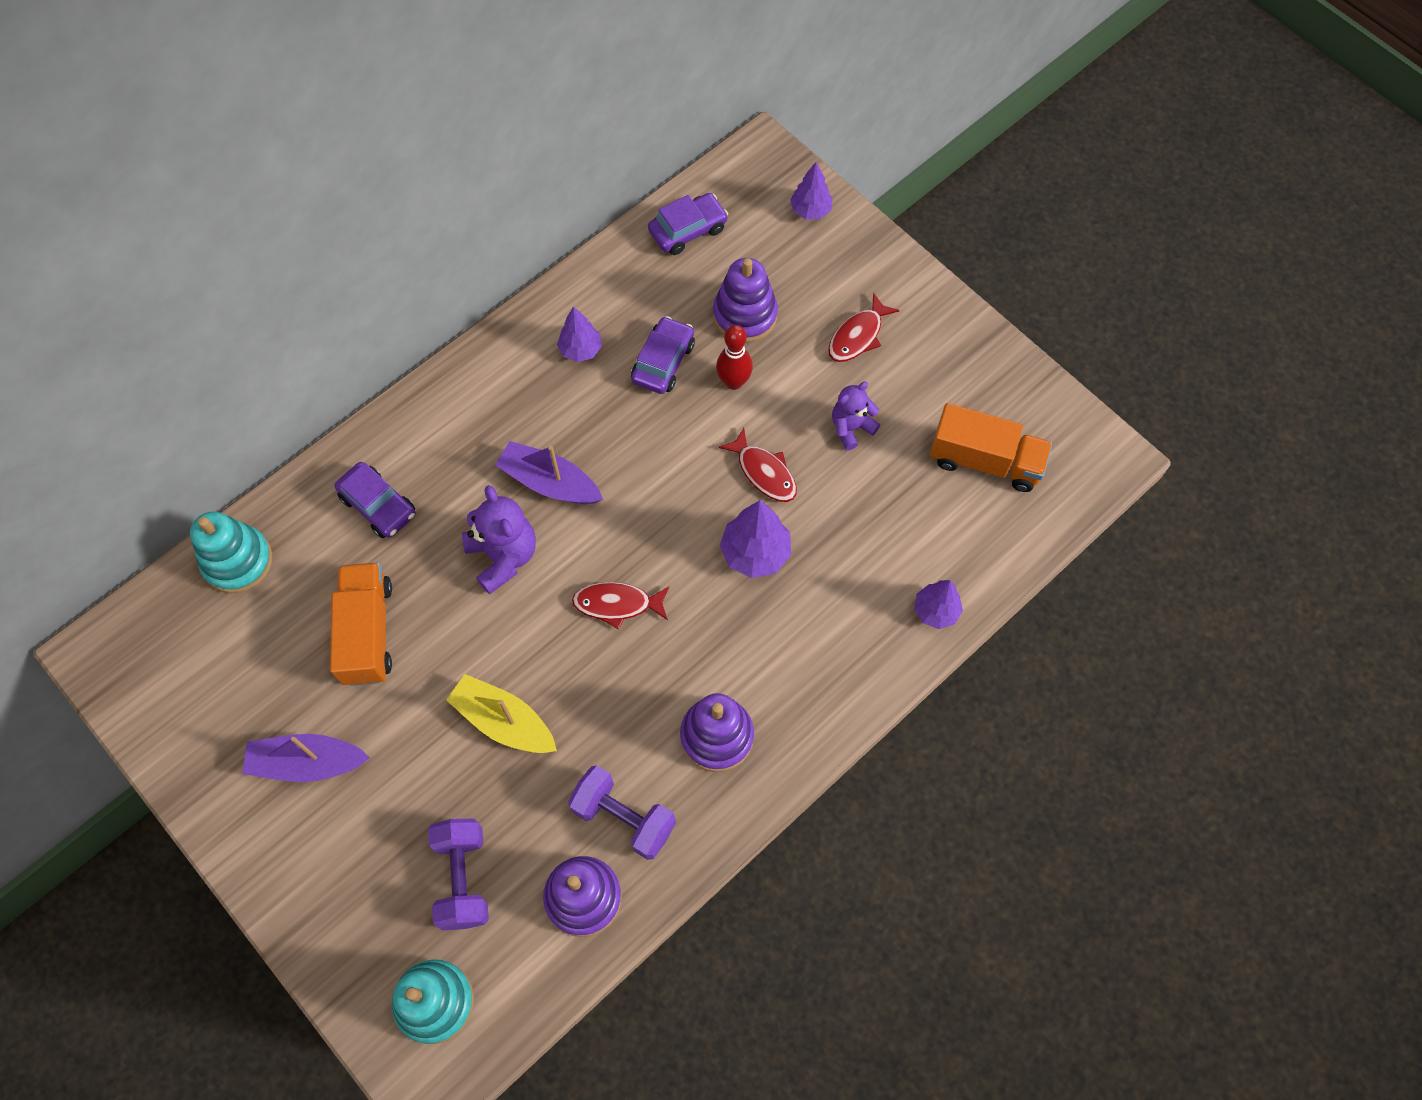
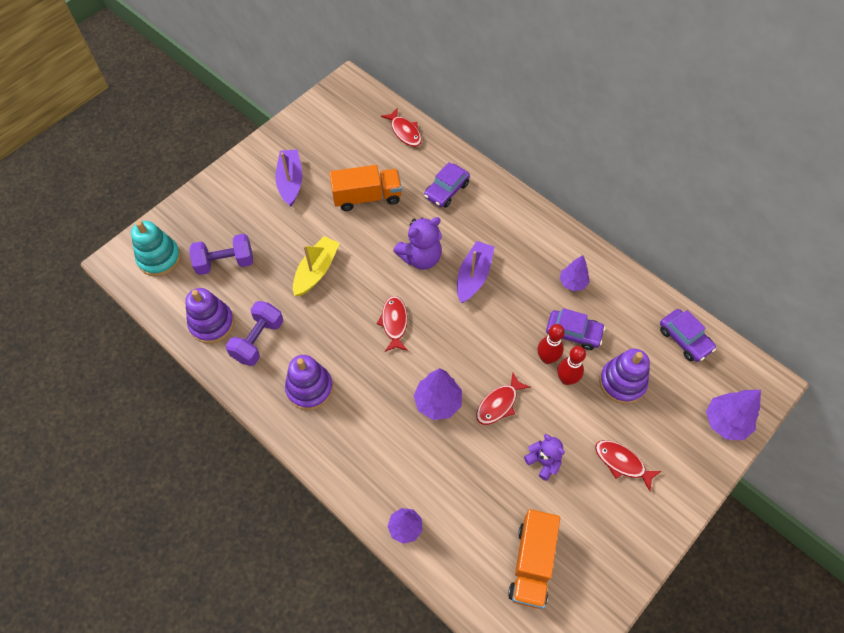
camera: 85 degrees right, 5 degrees down
(238, 561) = (405, 132): turquoise stacking toy -> red fish
(699, 401) = (547, 358): none -> red bowling pin
(810, 210) = (725, 422): purple tree -> purple tree, size x1.50

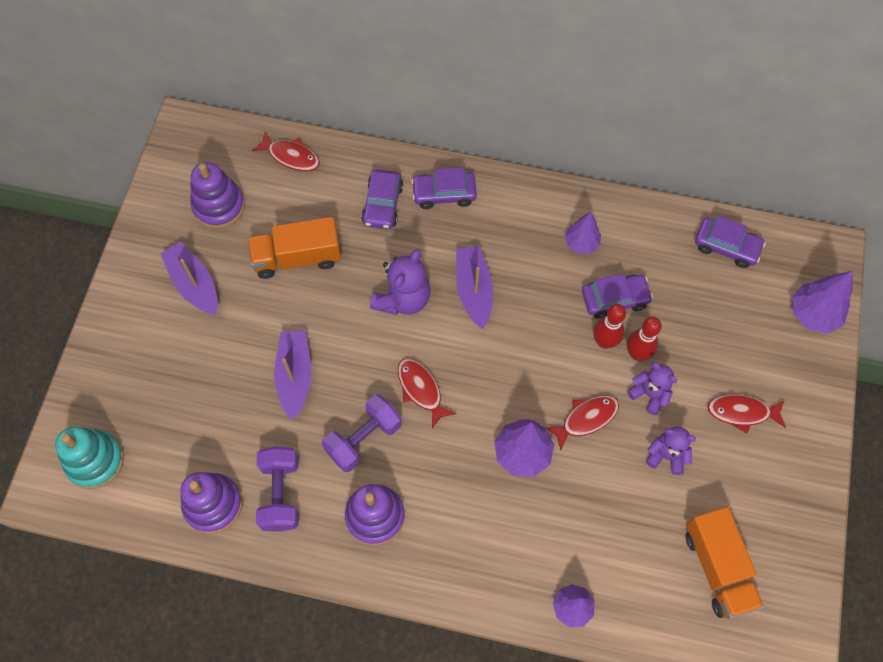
camera: 30 degrees left, 5 degrees up
(225, 262) = (180, 423): purple dumbbell -> purple dumbbell (363, 439)
(316, 271) = (295, 376): yellow boat -> purple boat
(367, 197) = (297, 258): orange truck -> orange truck turned 150 degrees counterclockwise
(493, 203) = (444, 194): none -> purple car
(499, 404) = (586, 419): red fish -> red fish turned 135 degrees counterclockwise
(558, 412) = (649, 394): none -> purple teddy bear
(622, 382) = (693, 327): purple stacking toy -> purple stacking toy (219, 206)

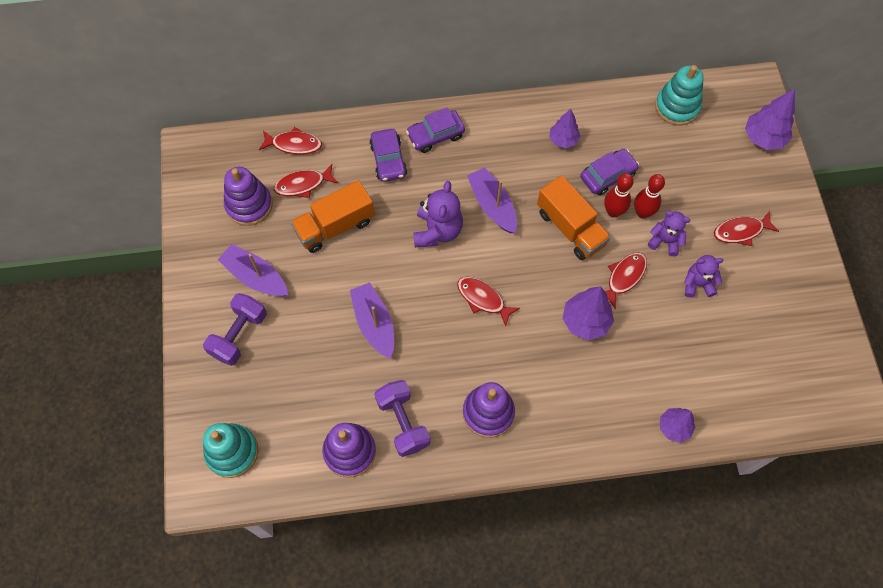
camera: 20 degrees left, 0 degrees up
(283, 202) = (303, 184): none -> red fish
(363, 439) = (453, 354): purple dumbbell -> purple dumbbell (239, 335)
(717, 568) = (771, 357): orange truck -> orange truck (570, 228)
(726, 247) = (677, 107): purple car -> turquoise stacking toy

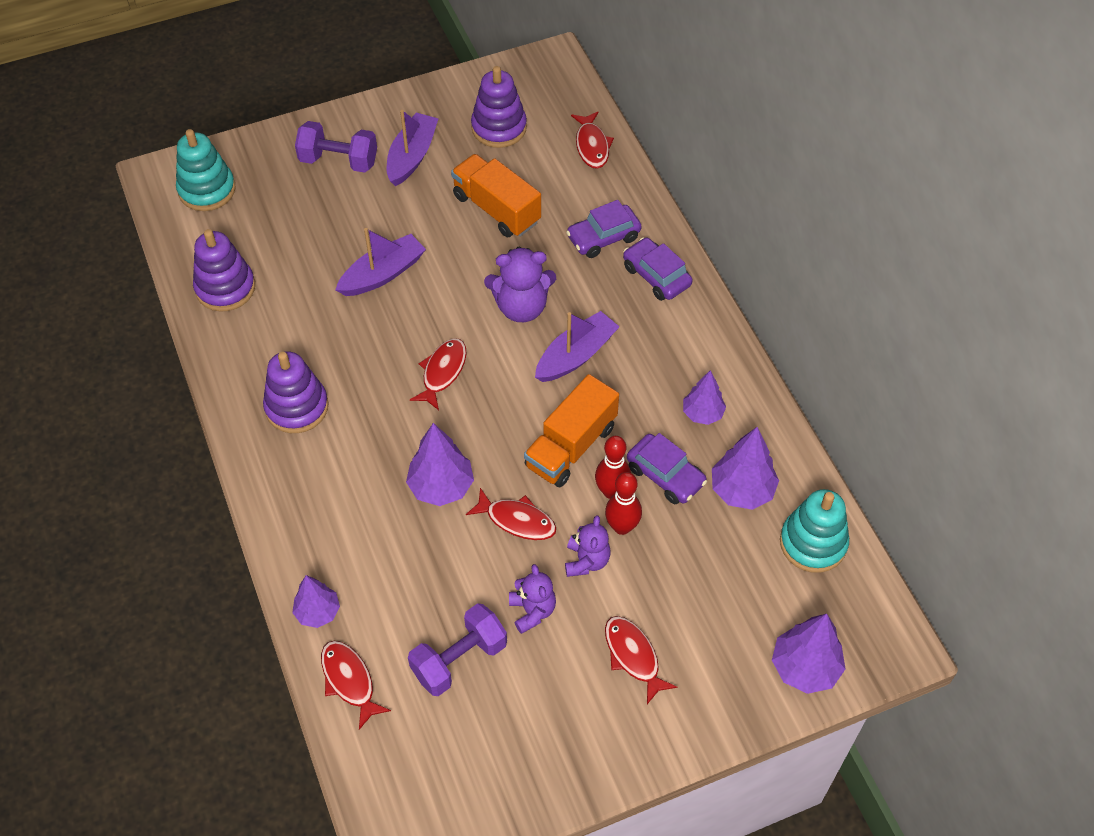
camera: 75 degrees right, 10 degrees down
(303, 184) = (541, 167): red fish -> red fish (349, 681)
(403, 422) = (268, 328): purple dumbbell -> purple dumbbell (459, 659)
(629, 134) = (741, 490): none -> purple tree

